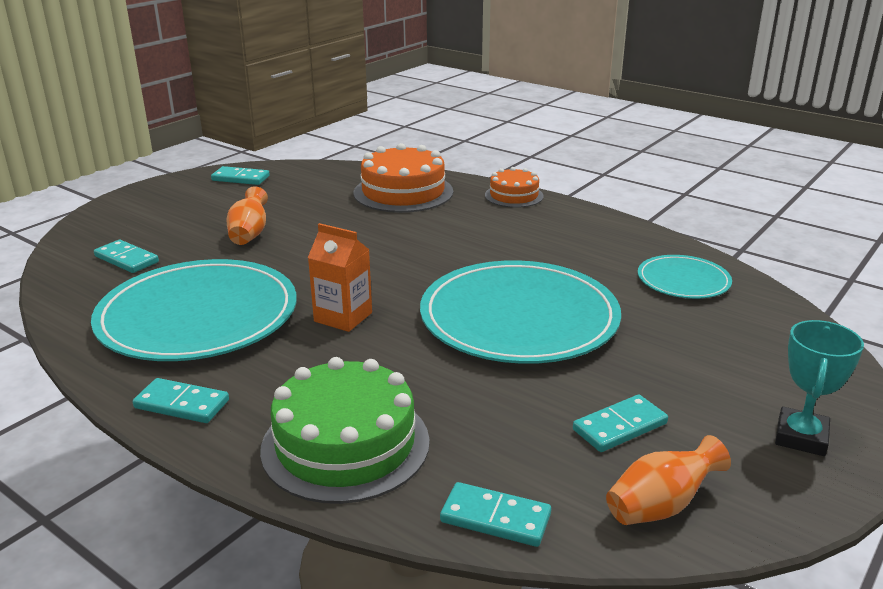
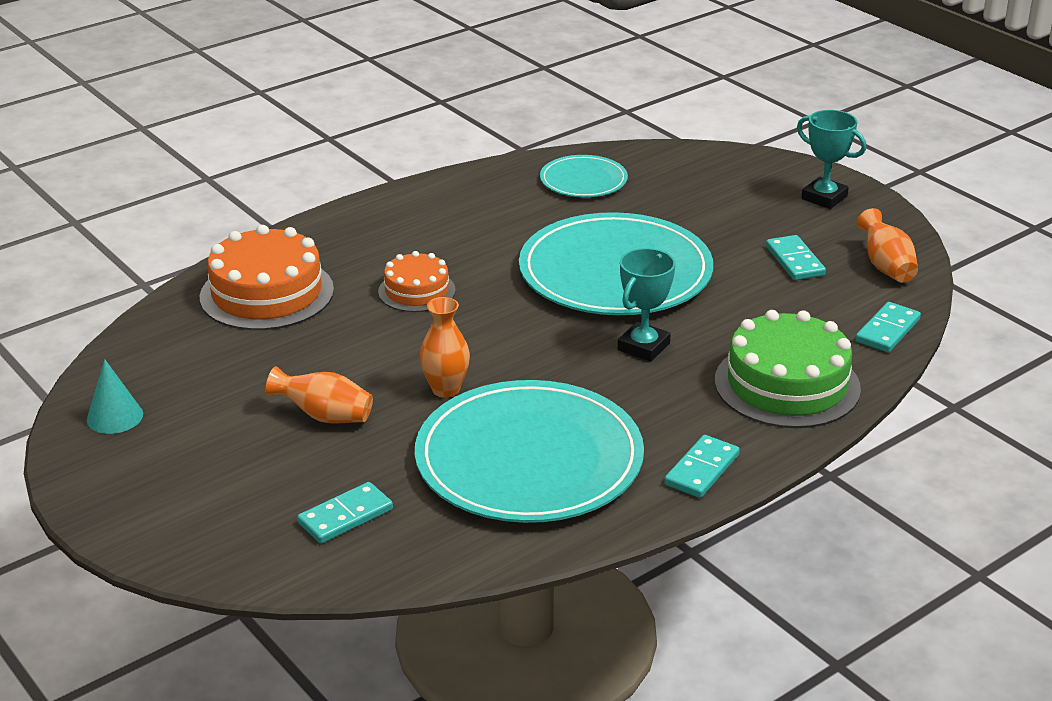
camera: 75 degrees left, 5 degrees up
(240, 178) = (115, 417): turquoise domino -> turquoise cone
(294, 269) = (446, 389): none -> orange vase
(343, 317) = (572, 366): orange carton -> none
(389, 348) = (643, 347): none -> turquoise trophy
(514, 195) = (331, 224): orange cake -> orange cake (416, 291)

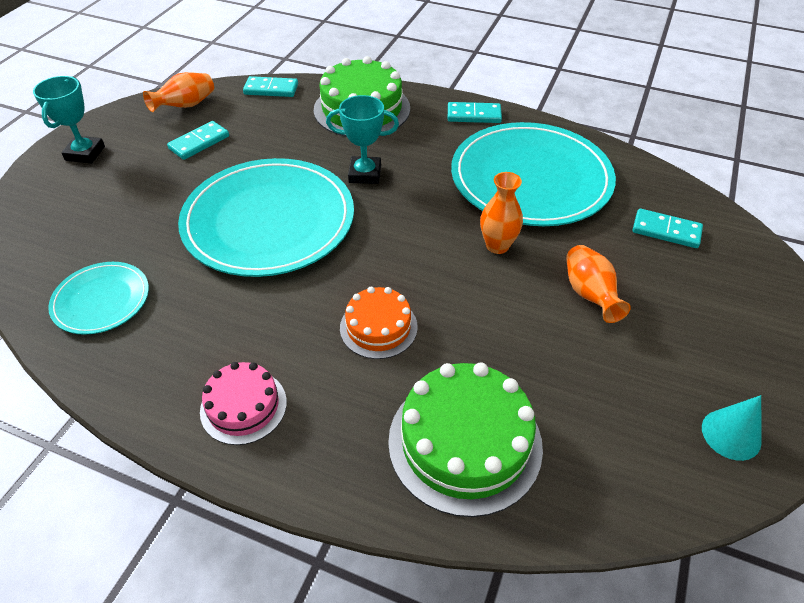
camera: 120 degrees left, 15 degrees up
(267, 293) = (465, 442): orange cake -> green cake
(406, 217) = (243, 406): none -> pink cake

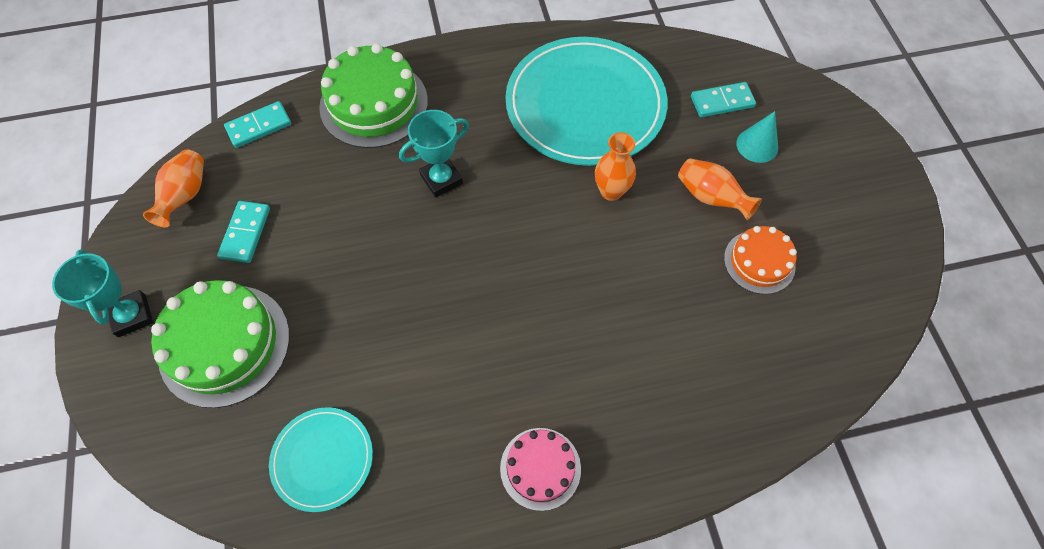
camera: 35 degrees left, 15 degrees up
(269, 221) = (399, 281): turquoise plate -> none
(378, 327) = (582, 328): orange cake -> orange cake (759, 262)
(465, 442) = (720, 383): green cake -> green cake (224, 344)
(474, 115) = (483, 57): turquoise domino -> none
(731, 434) = (874, 259): turquoise cone -> turquoise cone (757, 145)

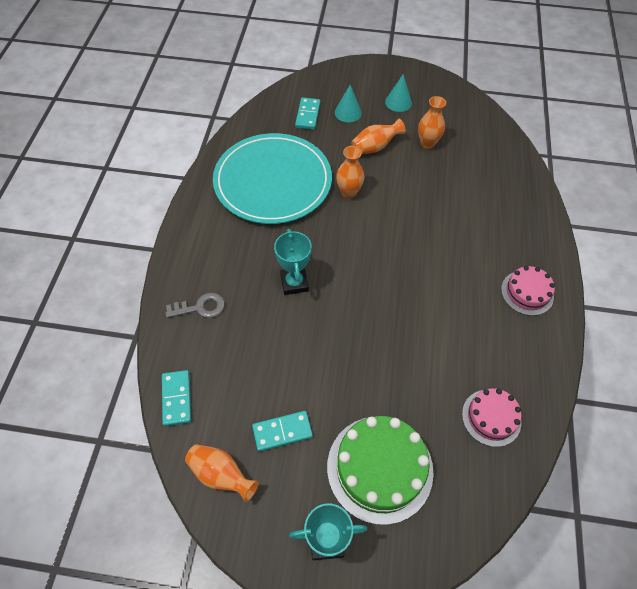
camera: 70 degrees left, 5 degrees down
(246, 233) = (282, 431): turquoise domino -> turquoise domino turned 45 degrees counterclockwise
(322, 459) = (491, 417): turquoise plate -> pink cake
(374, 104) = (200, 307): green cake -> grey key
(759, 262) = (427, 143): orange cake -> orange vase
(820, 200) = (398, 102): none -> turquoise cone

